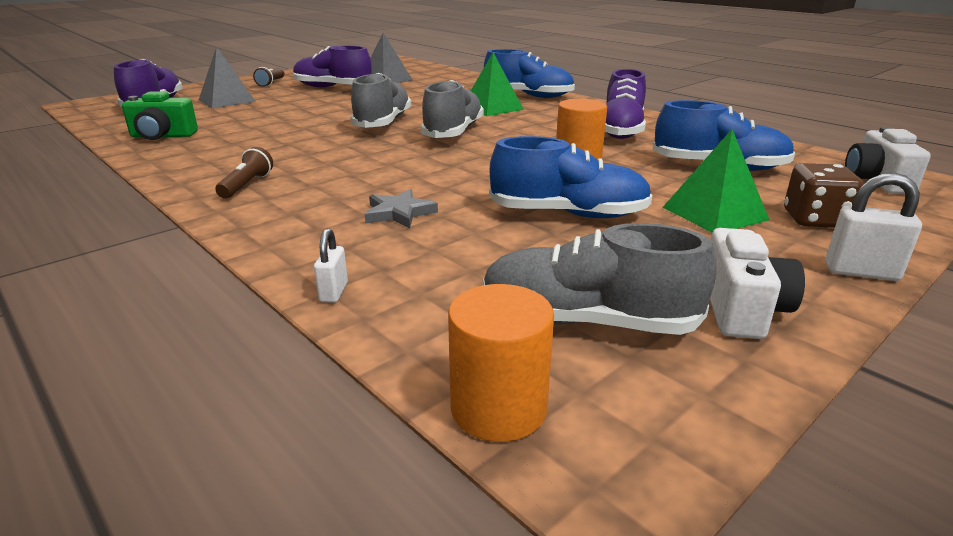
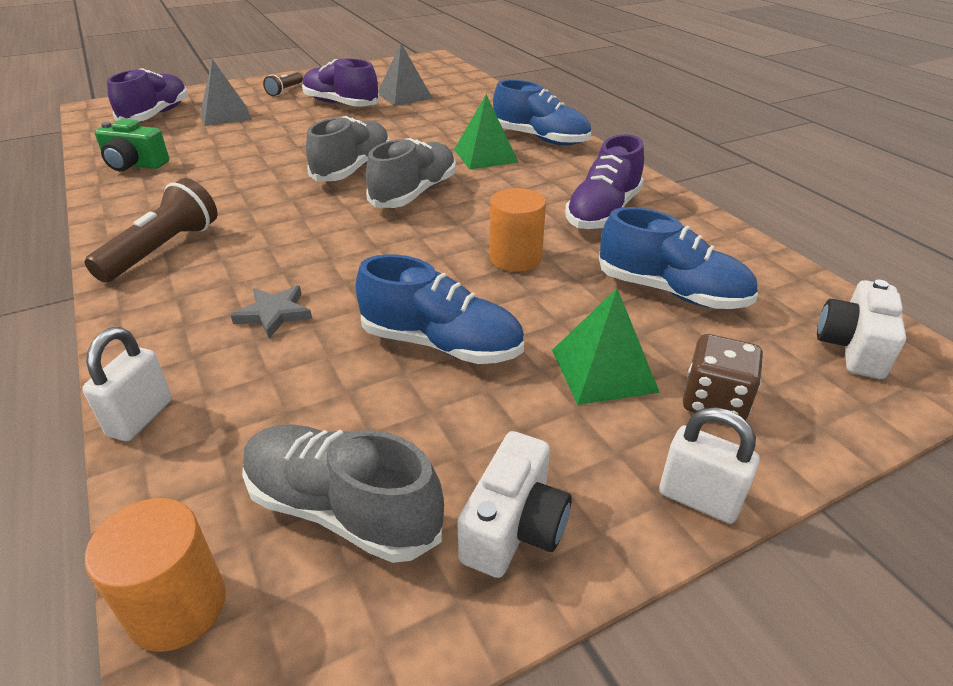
camera: 15 degrees right, 10 degrees up
(246, 185) = (163, 250): brown flashlight -> brown flashlight, size x1.77
(333, 292) = (141, 418): white padlock -> white padlock, size x1.60

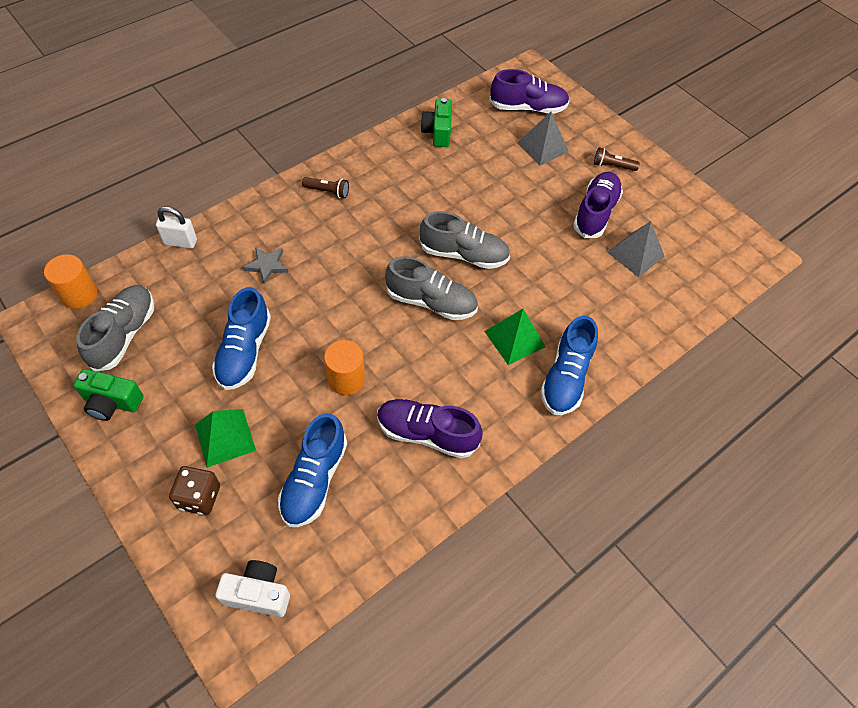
camera: 75 degrees right, 20 degrees up
(163, 250) = (327, 191): brown flashlight -> brown flashlight, size x0.57
(514, 527) = (112, 402): white camera -> green camera
(698, 499) = (126, 482): white padlock -> none

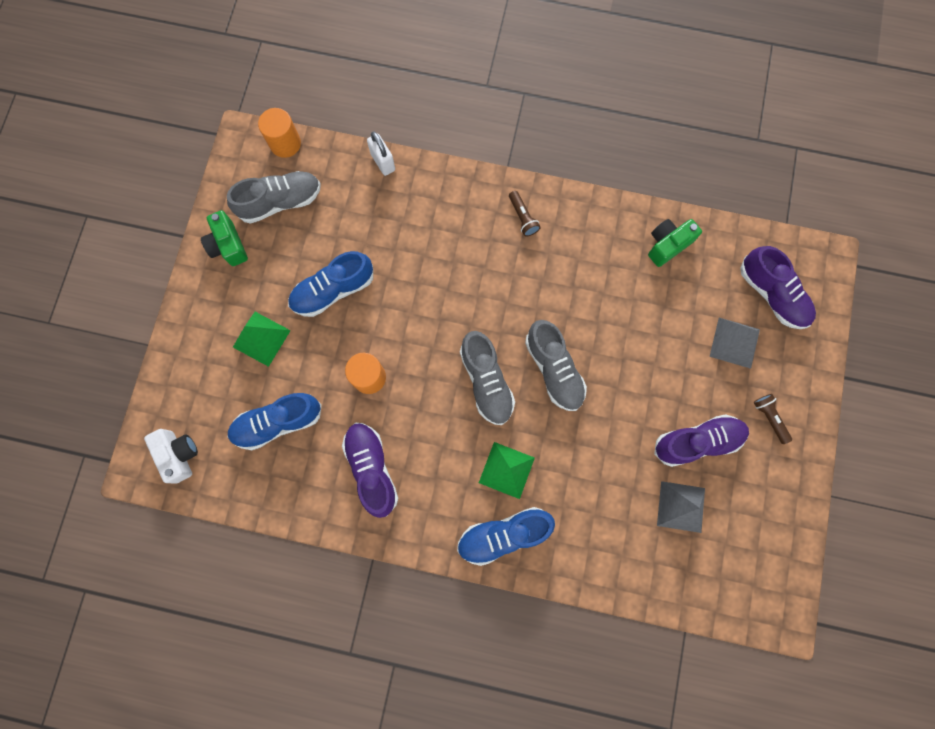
camera: 55 degrees right, 20 degrees up
(199, 497) = (210, 362): brown dice -> none
(267, 266) = (415, 238): grey star -> none

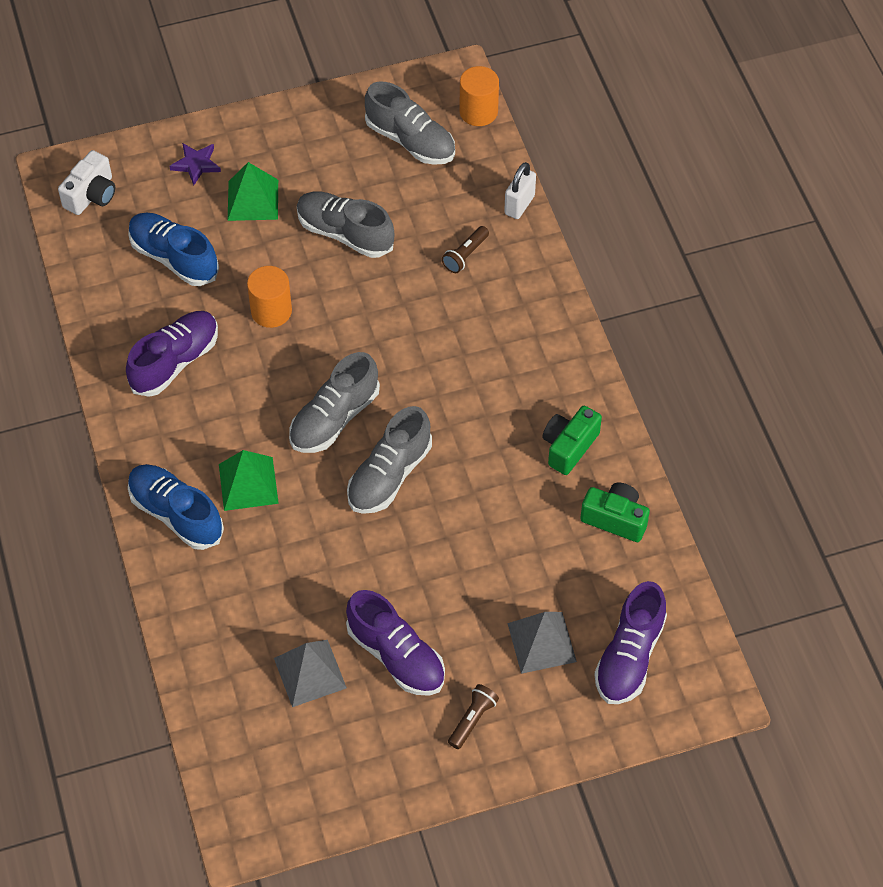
camera: 60 degrees right, 20 degrees down
(201, 362) = (196, 164): none -> purple star
(228, 245) = (333, 122): green camera -> green camera (569, 447)
(333, 290) = (345, 233): blue shoe -> grey shoe
(523, 217) = (547, 362): brown flashlight -> brown flashlight (465, 255)

